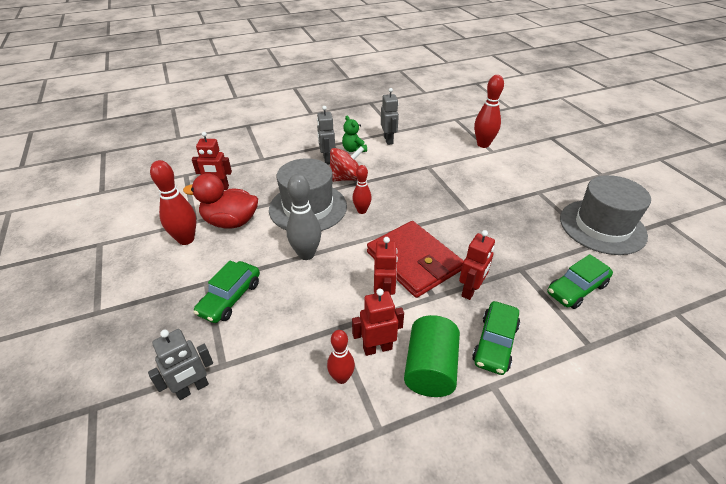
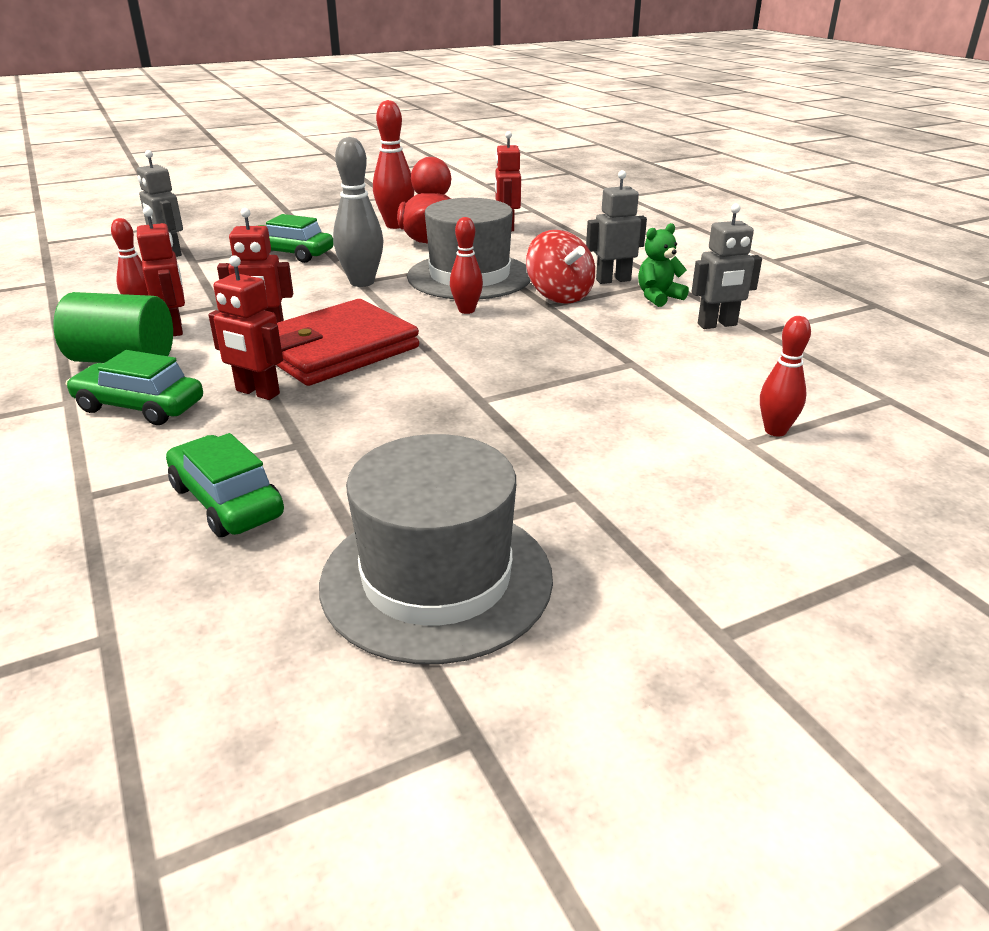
camera: 85 degrees right, 10 degrees down
(483, 144) = (775, 431): red bowling pin -> red bowling pin, size x0.63

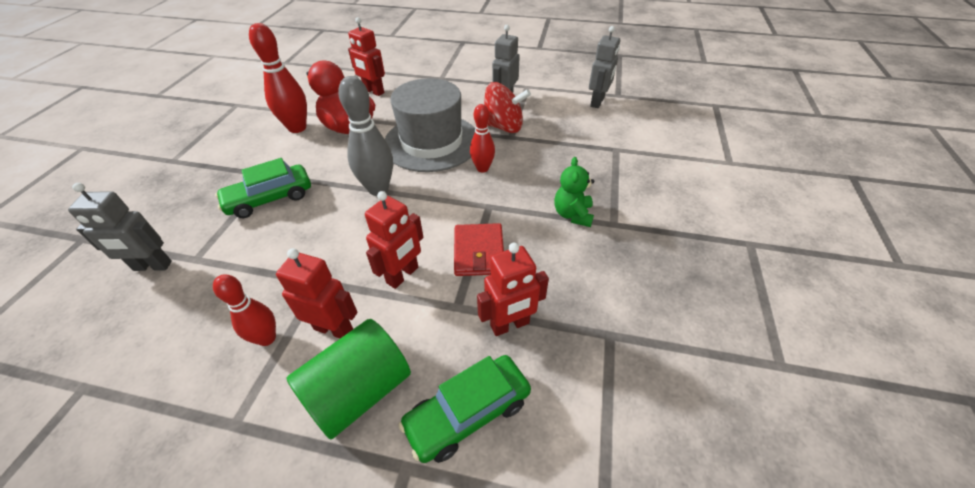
camera: 50 degrees left, 15 degrees up
(227, 501) = (670, 413): green car -> none
(336, 349) = (479, 252): red wallet -> red wallet, size x0.56
(436, 579) = (818, 344): grey hat -> none
(658, 297) = (544, 99): green teddy bear -> green teddy bear (572, 214)
(775, 431) = (724, 149): red bowling pin -> none

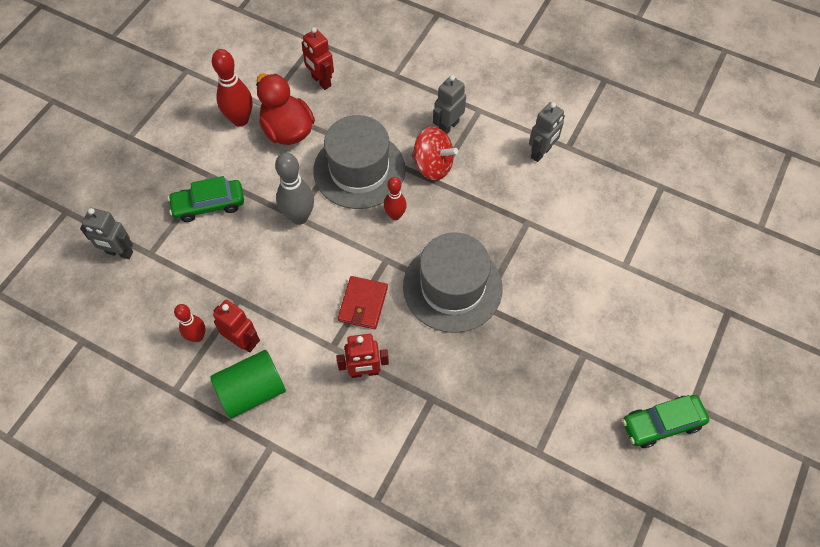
camera: 15 degrees right, 15 degrees up
(403, 275) = (300, 310): red robot -> none
(468, 413) = (316, 424): green car -> green car (661, 423)
(572, 214) = (452, 287): green teddy bear -> grey hat

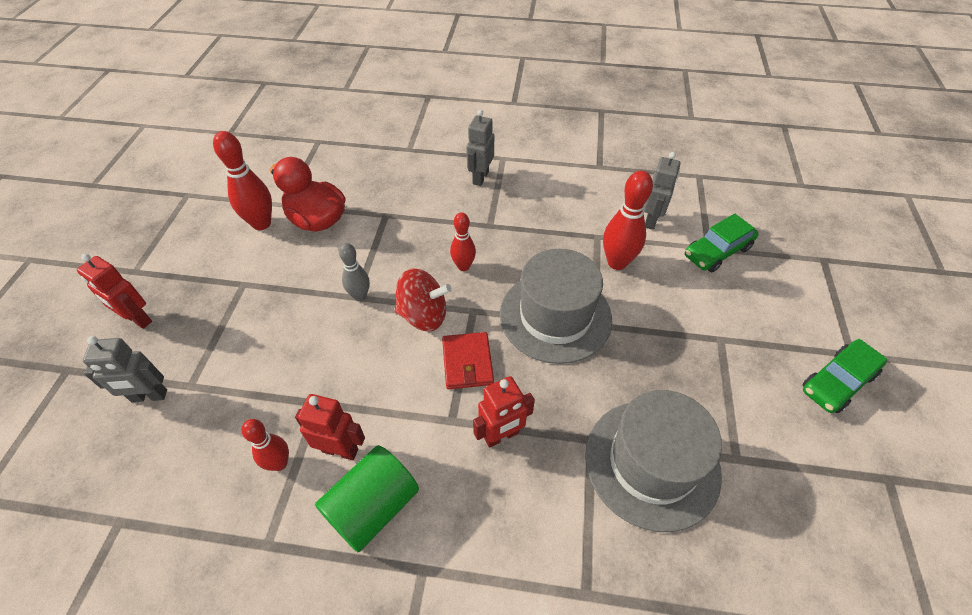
camera: 20 degrees left, 10 degrees down
(209, 205) = (250, 313): green car -> green car (717, 252)
(299, 217) = (360, 296): grey bowling pin -> grey bowling pin, size x0.63
(321, 81) = (337, 171): red robot -> red robot (138, 319)
(359, 170) = (408, 236): grey hat -> grey hat (652, 463)
(433, 165) = (481, 213): red spinning top -> red spinning top (423, 315)
(531, 254) = (617, 262): none -> red bowling pin
(541, 152) = (578, 177): grey robot -> grey robot (651, 220)

